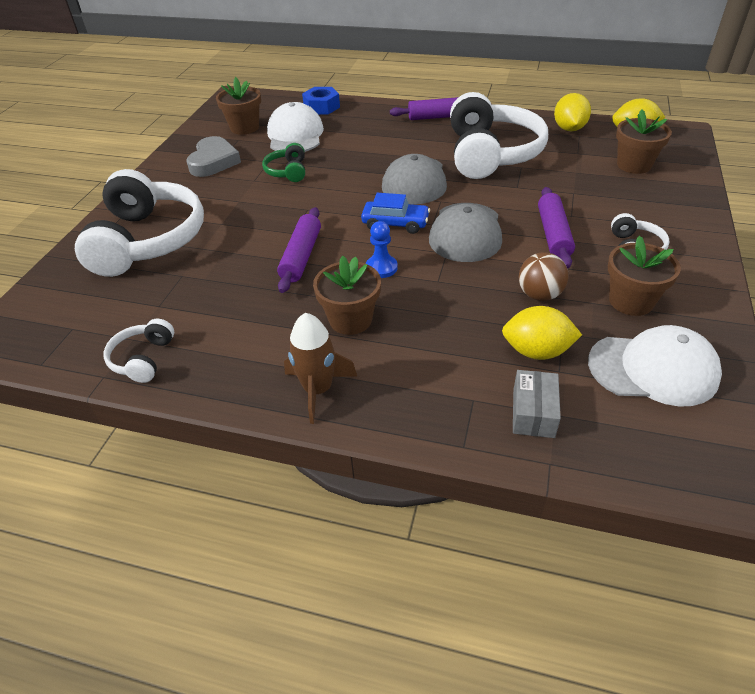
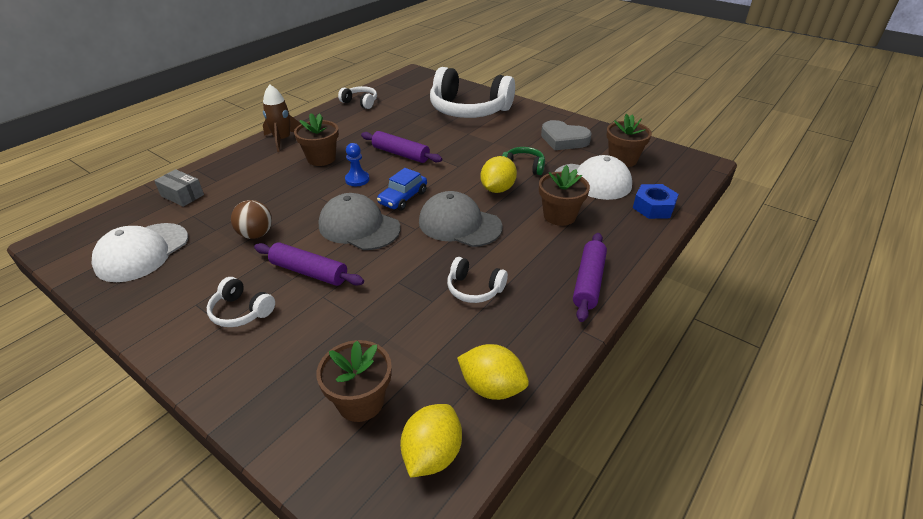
camera: 110 degrees right, 5 degrees down
(490, 154) = (474, 289): white headphones -> white headphones, size x0.45
(536, 351) = (215, 213): yellow lemon -> yellow lemon (497, 189)
(631, 301) = (197, 275): brown flower pot -> brown flower pot (559, 216)

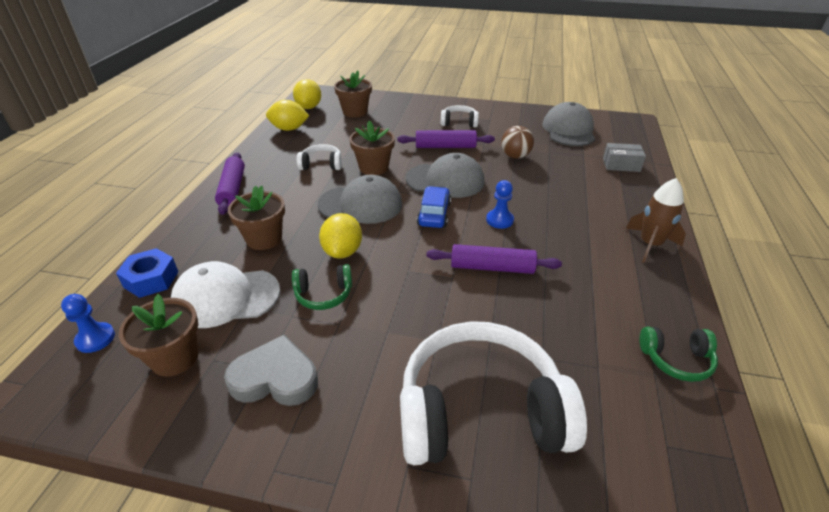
camera: 155 degrees right, 0 degrees up
(142, 252) = (568, 130): white cap -> grey cap
(321, 158) = (569, 233): brown flower pot -> brown flower pot (373, 167)
(360, 102) = (676, 359): white headphones -> green headphones
(679, 180) = (95, 338): none -> blue pawn

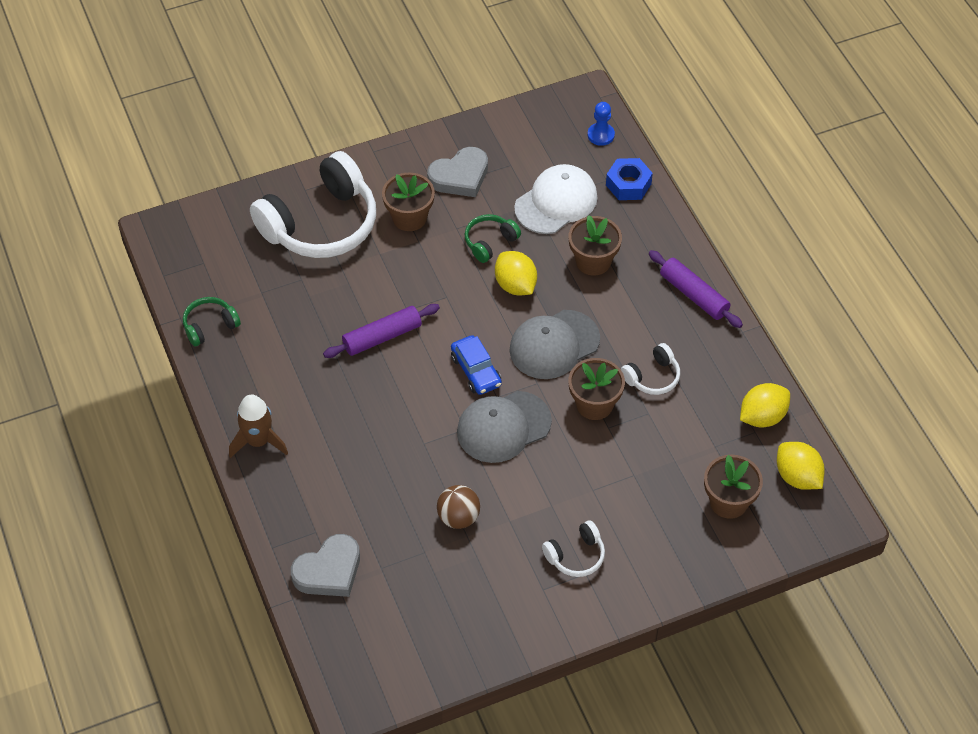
camera: 145 degrees right, 15 degrees up
(174, 357) = (535, 153): brown flower pot -> brown flower pot (409, 217)
(445, 146) = (551, 490): purple rolling pin -> none
(499, 220) = (410, 397): blue pawn -> none
(568, 130) = (426, 622): grey cap -> none
(621, 165) = (329, 571): grey box -> grey heart

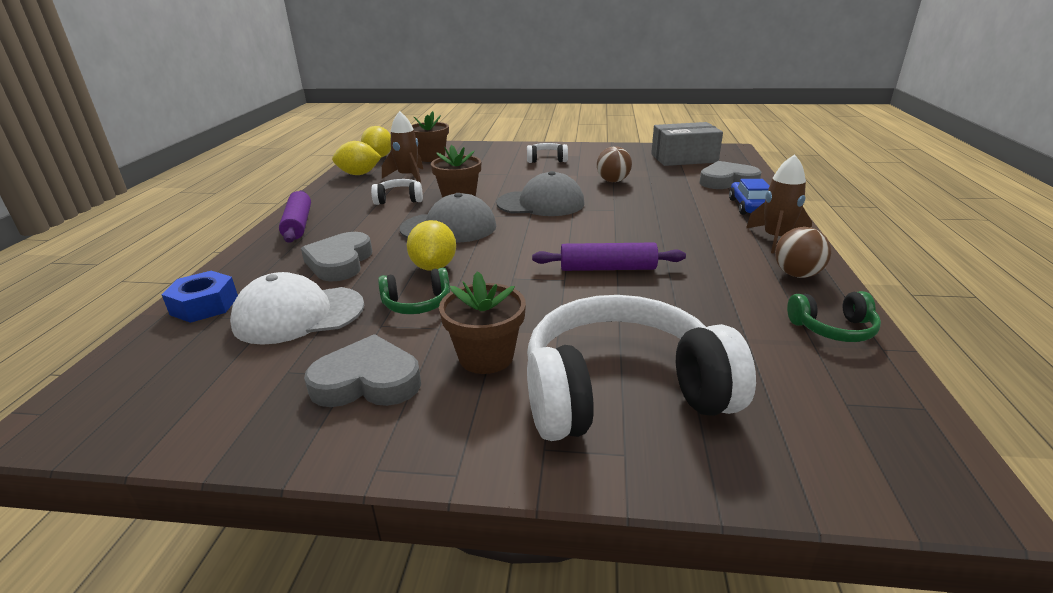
camera: 150 degrees left, 25 degrees down
(236, 386) = (797, 274): none -> brown ball
(402, 635) = (684, 158): none -> grey box
(476, 371) = (533, 230): blue car -> blue car (749, 206)
(593, 261) = (340, 262): brown flower pot -> grey heart
(601, 135) = (135, 363): blue pawn -> none
(699, 433) = (408, 177): none -> brown rocket

